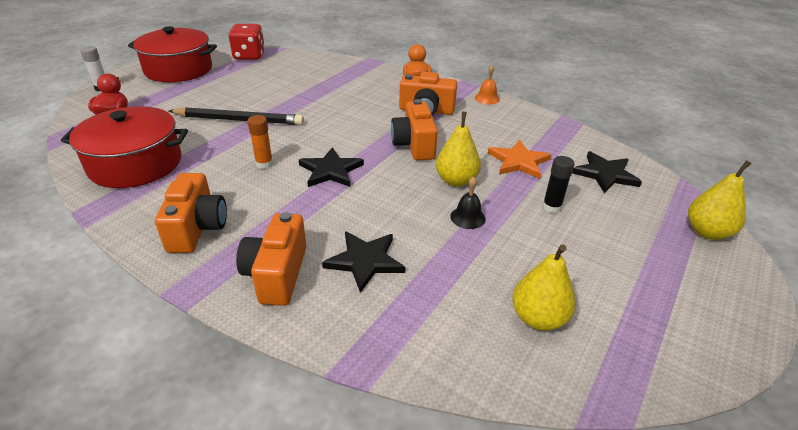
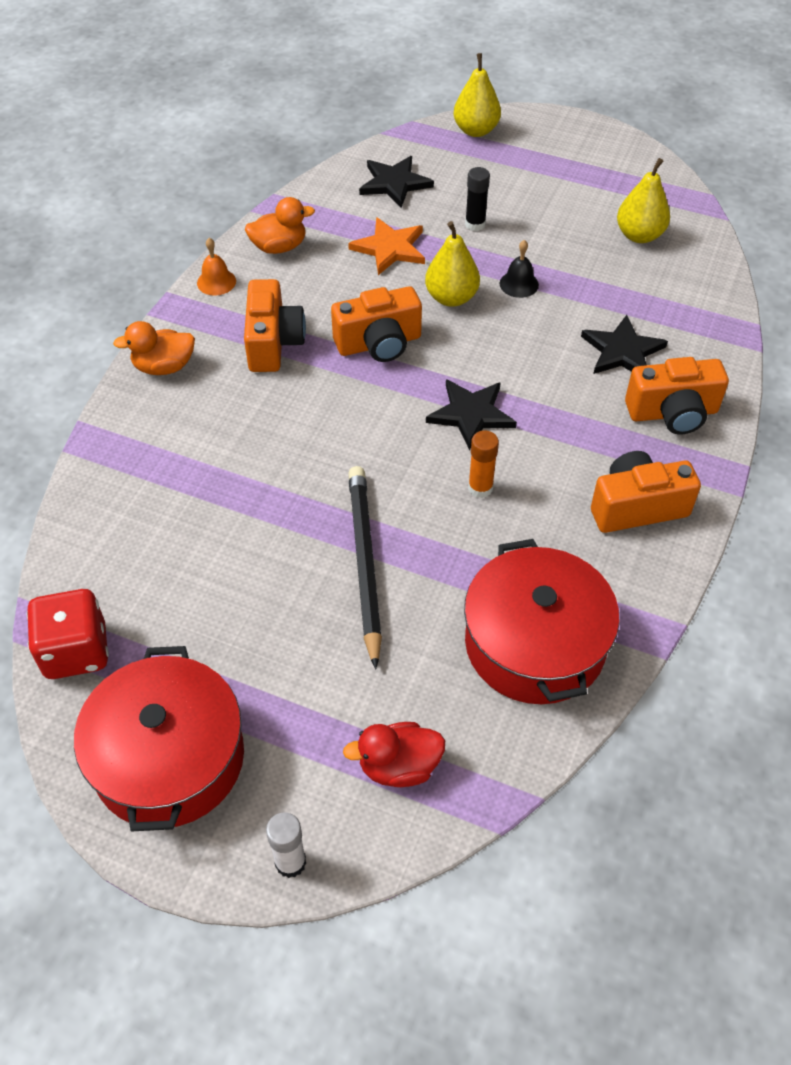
camera: 100 degrees left, 15 degrees up
(521, 120) = (279, 247): none -> orange duck

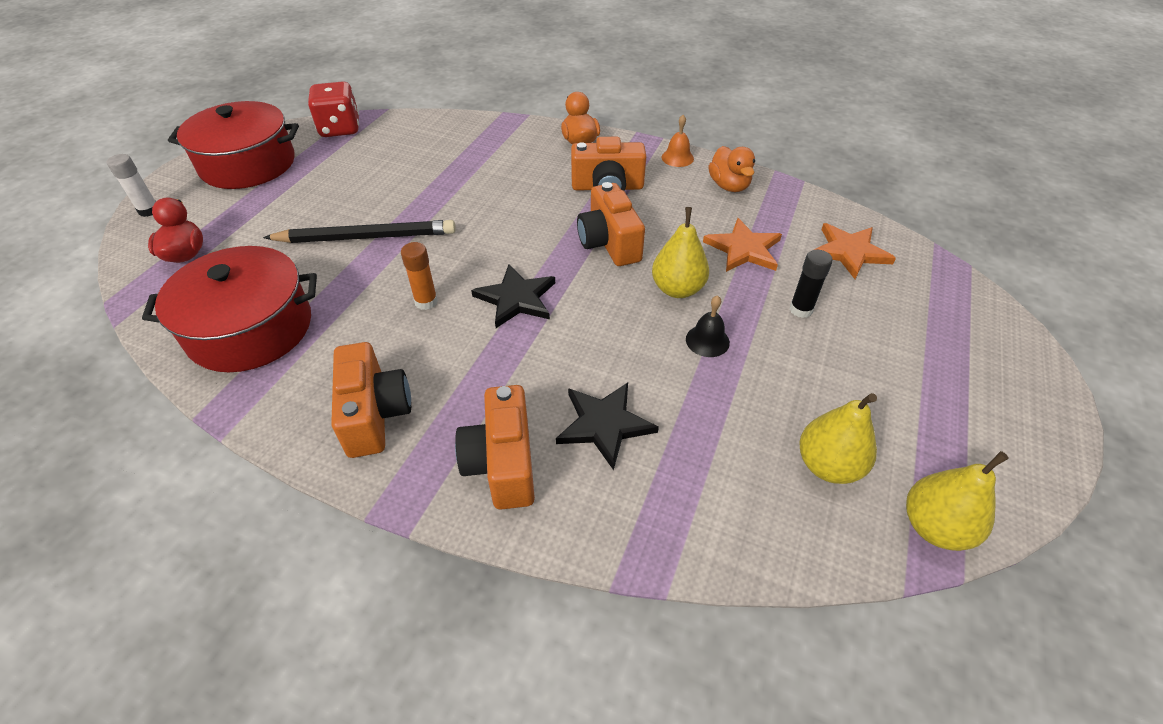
camera: 90 degrees right, 5 degrees down
(394, 183) = (849, 252): black star -> orange star
(476, 130) = (981, 315): yellow pear -> yellow pear (934, 527)

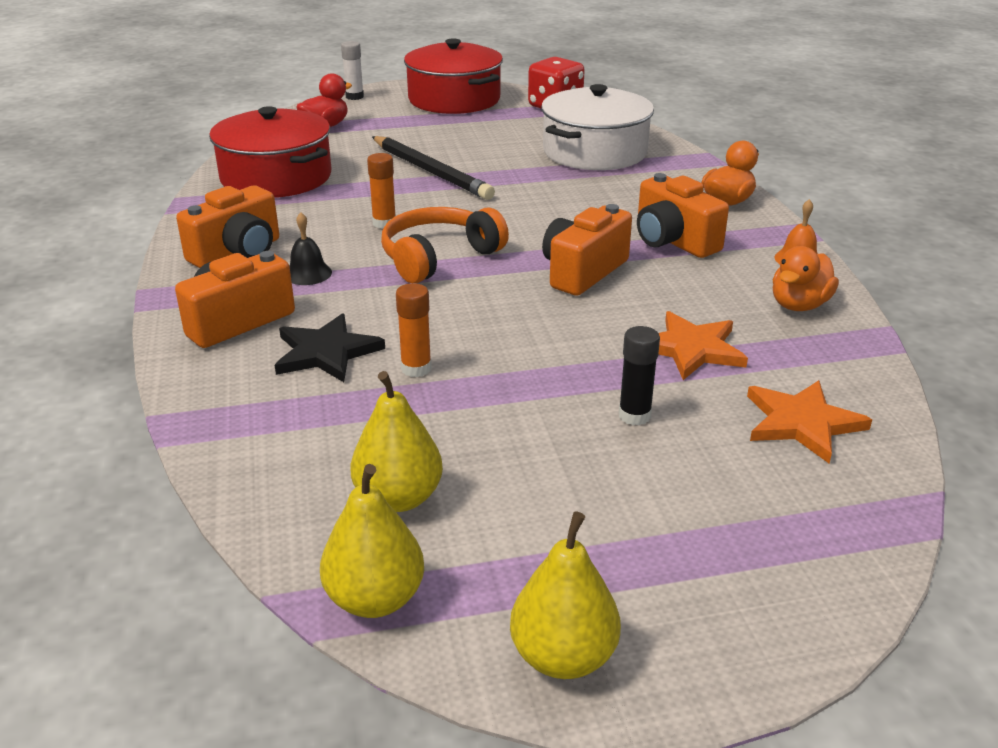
camera: 55 degrees right, 15 degrees down
(441, 151) = (595, 152): none -> white pot
(516, 298) = (438, 257): black star -> orange headphones
(669, 383) = (416, 368): none -> orange glue stick
(677, 289) = (563, 330): yellow pear -> yellow pear (563, 657)
(707, 340) = (504, 371): black bell -> black bell (308, 273)

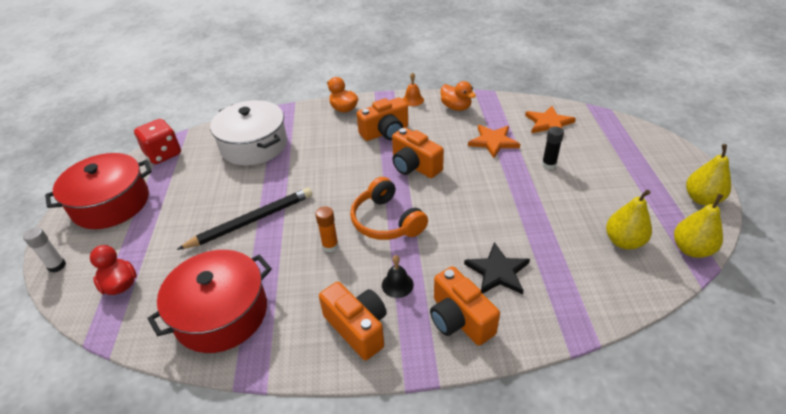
camera: 80 degrees left, 10 degrees up
(416, 368) = (513, 233): orange glue stick -> none

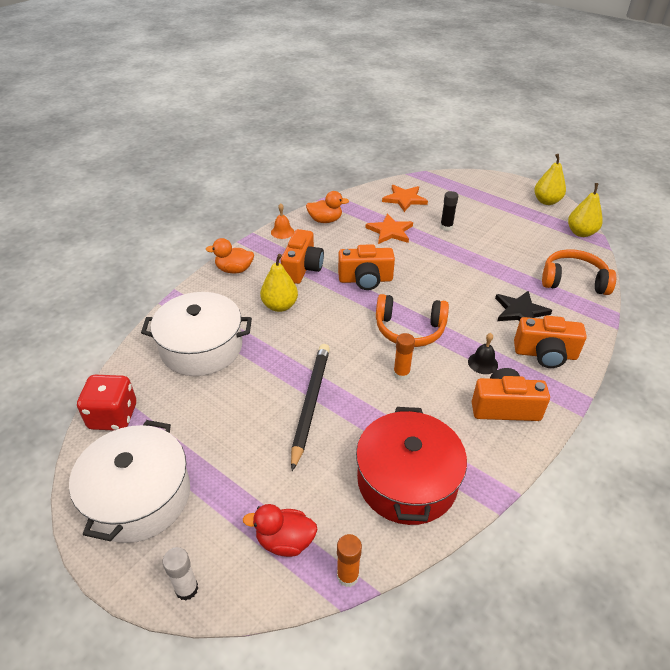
camera: 50 degrees left, 0 degrees up
(111, 203) = (138, 496): red pot -> white pot
(111, 332) = (347, 576): none -> orange glue stick
(599, 284) = (573, 281): none -> orange headphones
(623, 241) = (549, 249): yellow pear -> yellow pear (280, 306)

